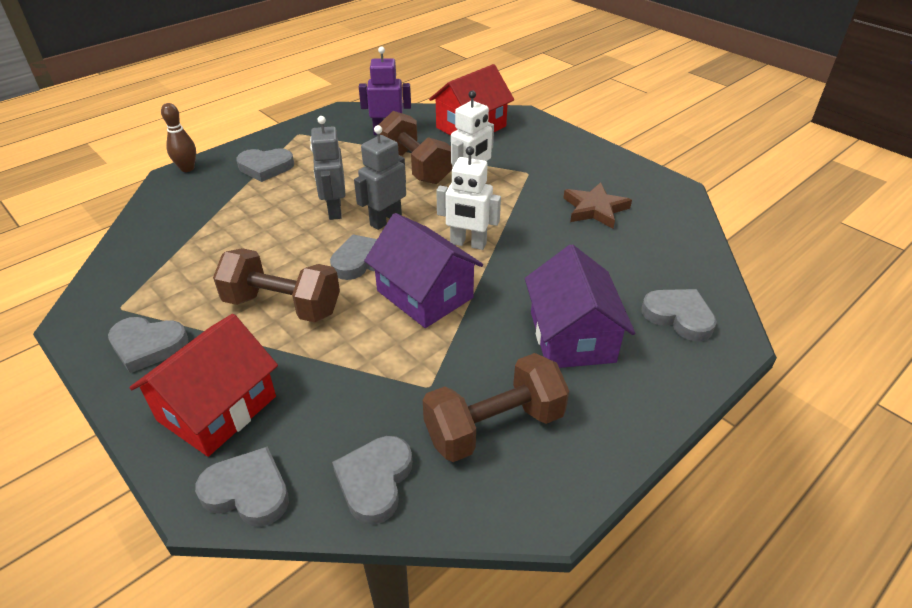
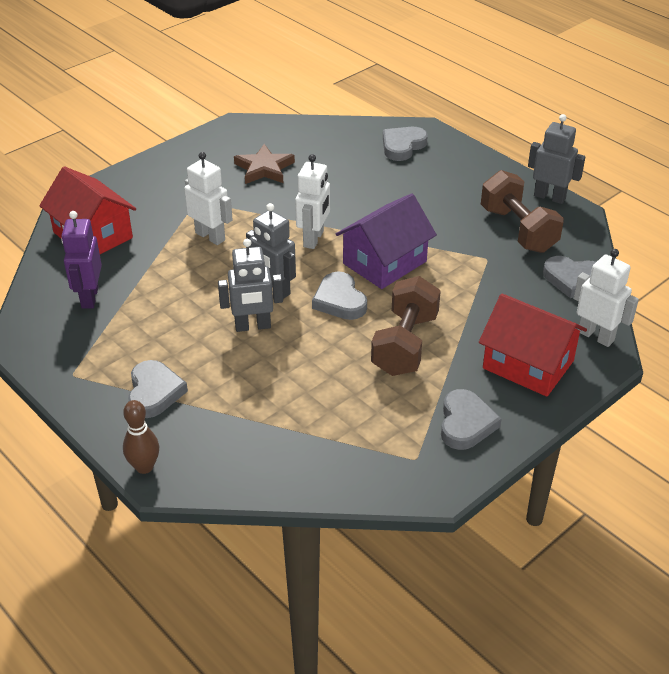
camera: 90 degrees left, 0 degrees up
(248, 491) = (596, 336): grey heart -> white robot
(415, 166) = (173, 274): brown dumbbell -> none
(572, 336) = (428, 193): purple house -> none
(585, 477) = (549, 197): none -> grey robot

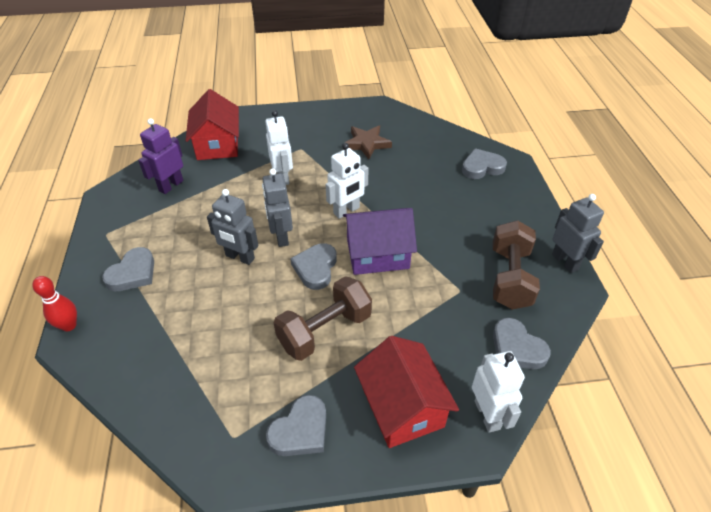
camera: 35 degrees right, 5 degrees up
(144, 467) = (69, 325): brown bowling pin -> red bowling pin

